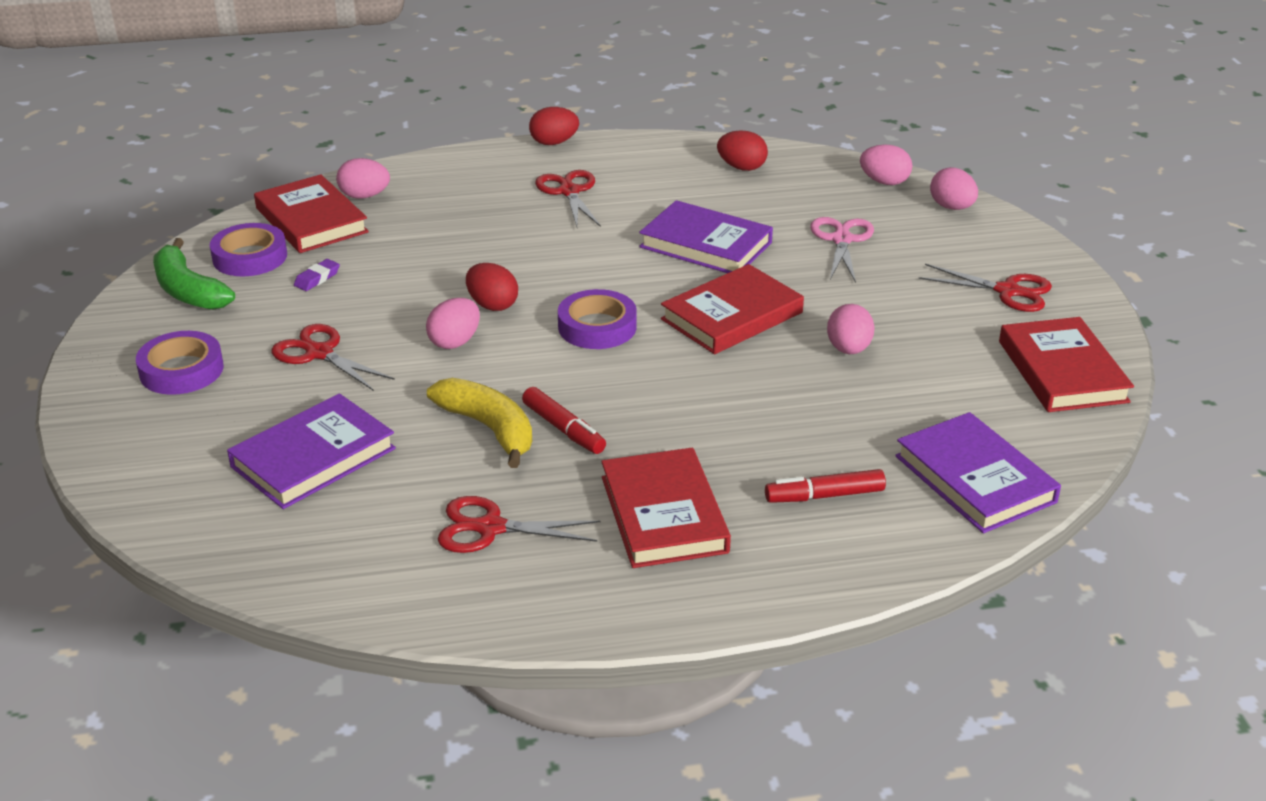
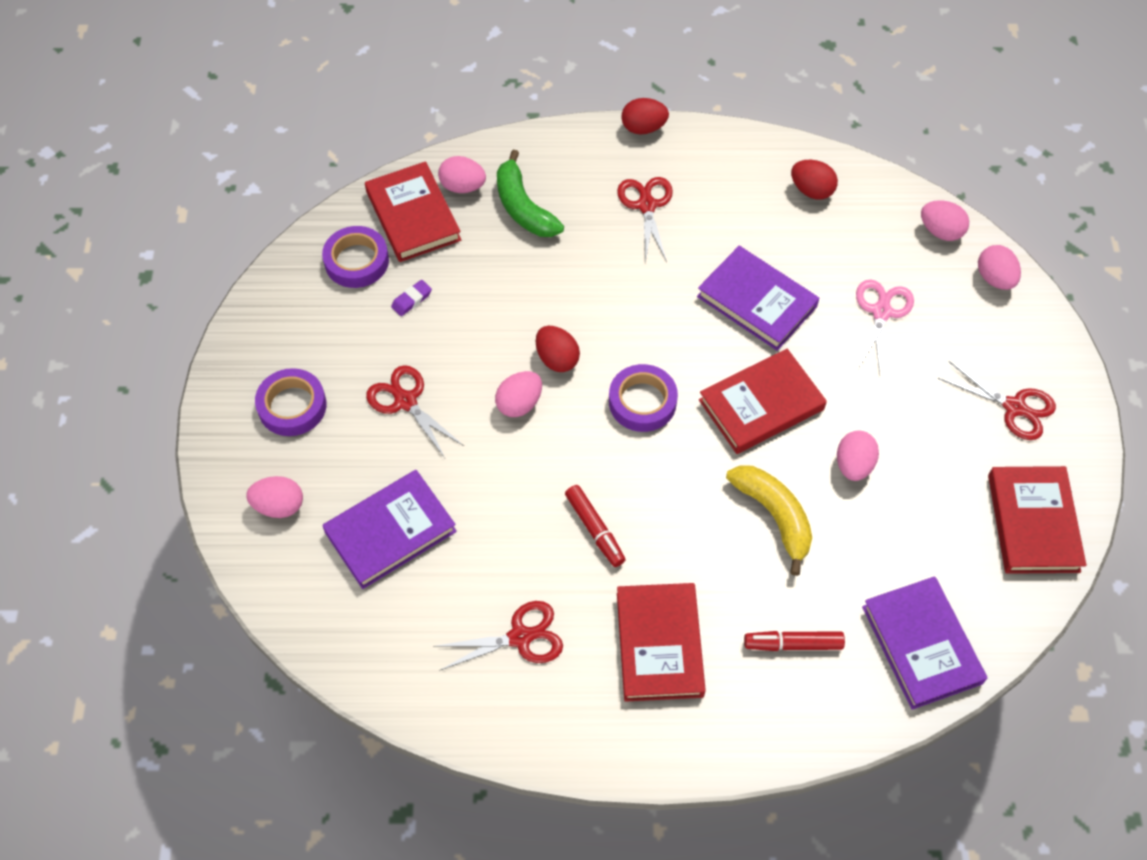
camera: 10 degrees right, 25 degrees up
(170, 451) = (279, 506): none -> pink egg
(188, 290) = (302, 300): green banana -> green banana (523, 207)
(489, 428) = (534, 519): yellow banana -> yellow banana (774, 516)
(490, 528) = (520, 637): red scissors -> red scissors turned 150 degrees clockwise

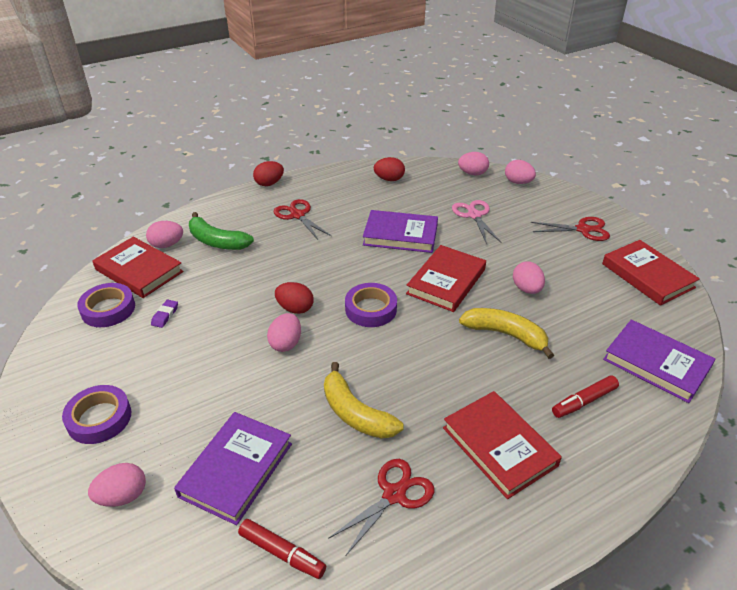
camera: 30 degrees left, 20 degrees down
(405, 401) = (196, 376): red scissors -> none
(539, 529) = (355, 413): none -> yellow banana
(595, 529) = (395, 395): red marker -> red marker (282, 553)

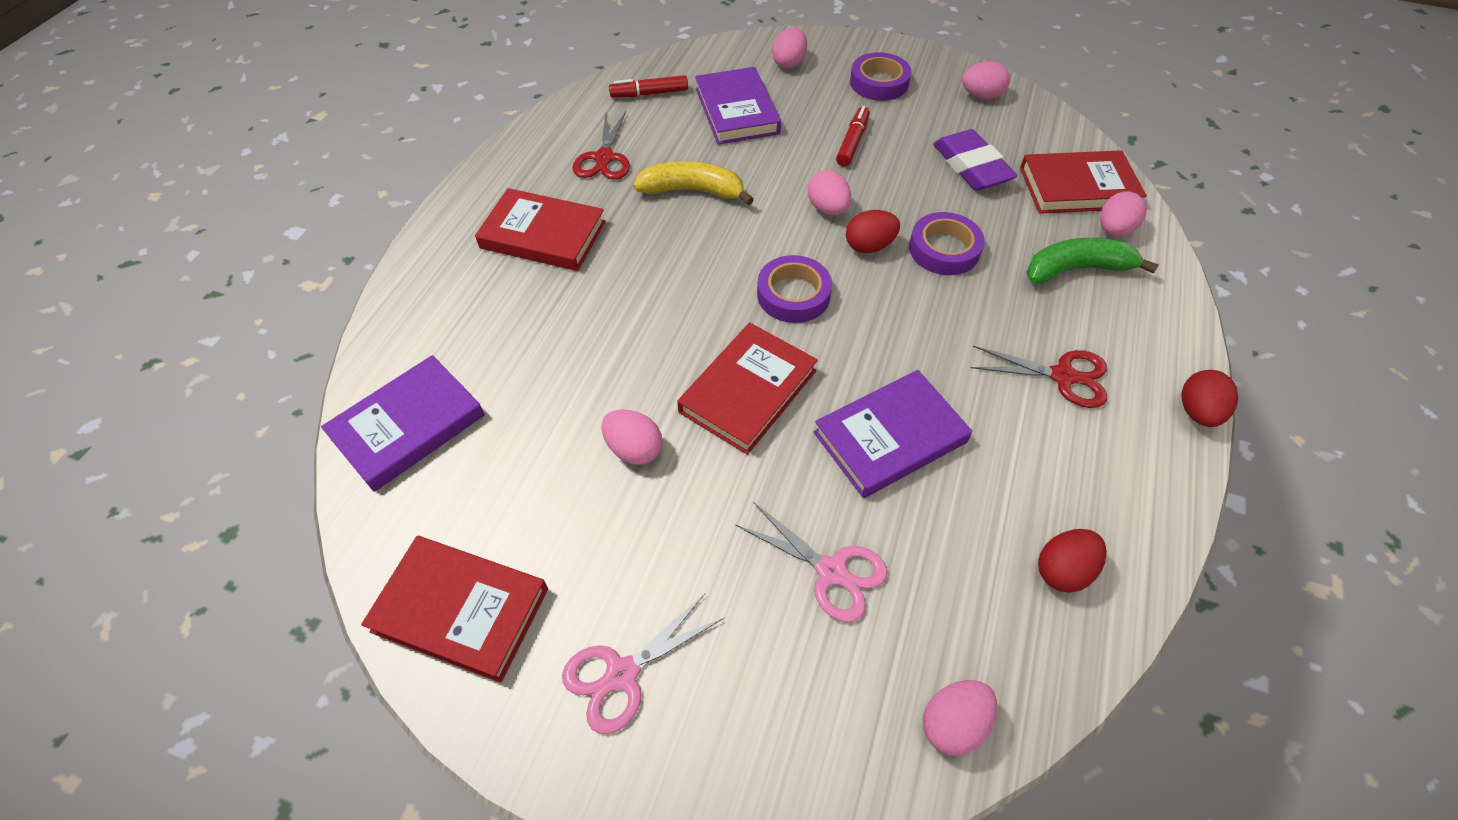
camera: 140 degrees right, 15 degrees up
(108, 309) = (1027, 142): purple tape -> purple tape (944, 249)
(165, 315) = (971, 166): purple eraser -> purple eraser, size x2.24
(446, 281) = (748, 391): red book -> red book turned 45 degrees clockwise
(505, 334) = (614, 356): yellow banana -> none
(518, 182) = (842, 764): pink egg -> pink egg (981, 96)
(583, 229) = (622, 674): red scissors -> pink scissors
(583, 401) = (481, 324): red marker -> red marker (852, 142)
(656, 364) = (408, 426): purple book -> purple book turned 45 degrees counterclockwise

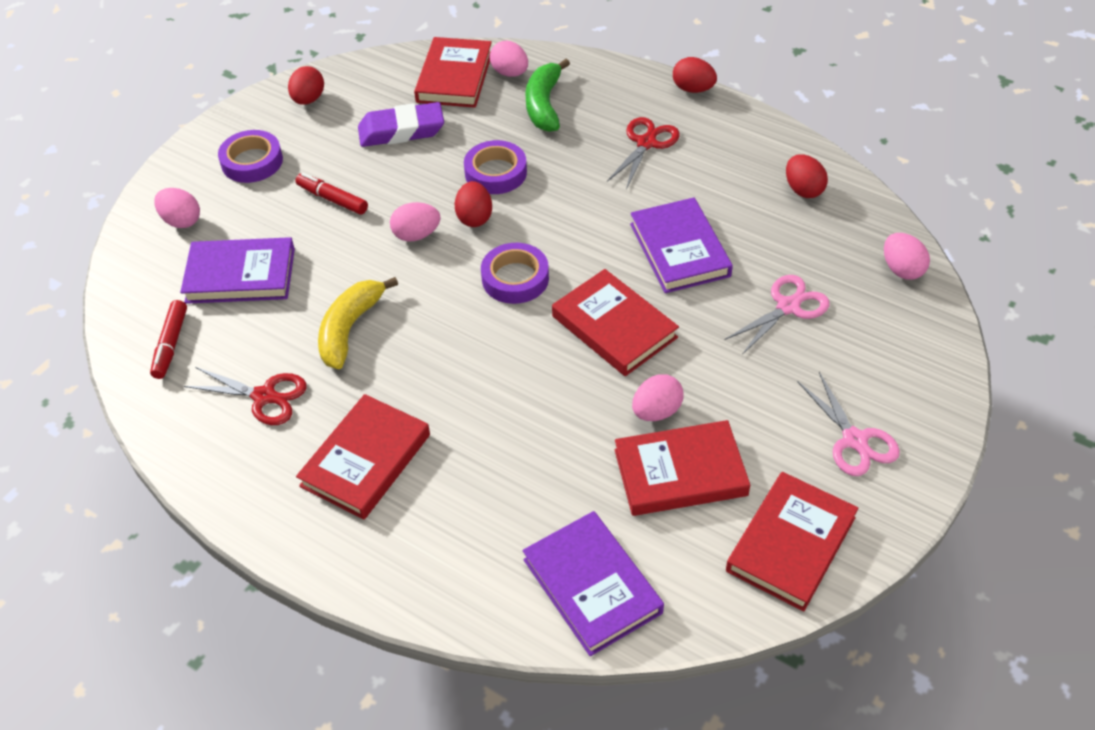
camera: 75 degrees left, 5 degrees down
(552, 484) = (680, 472): none -> red book
(981, 96) = (308, 99): pink egg -> red egg

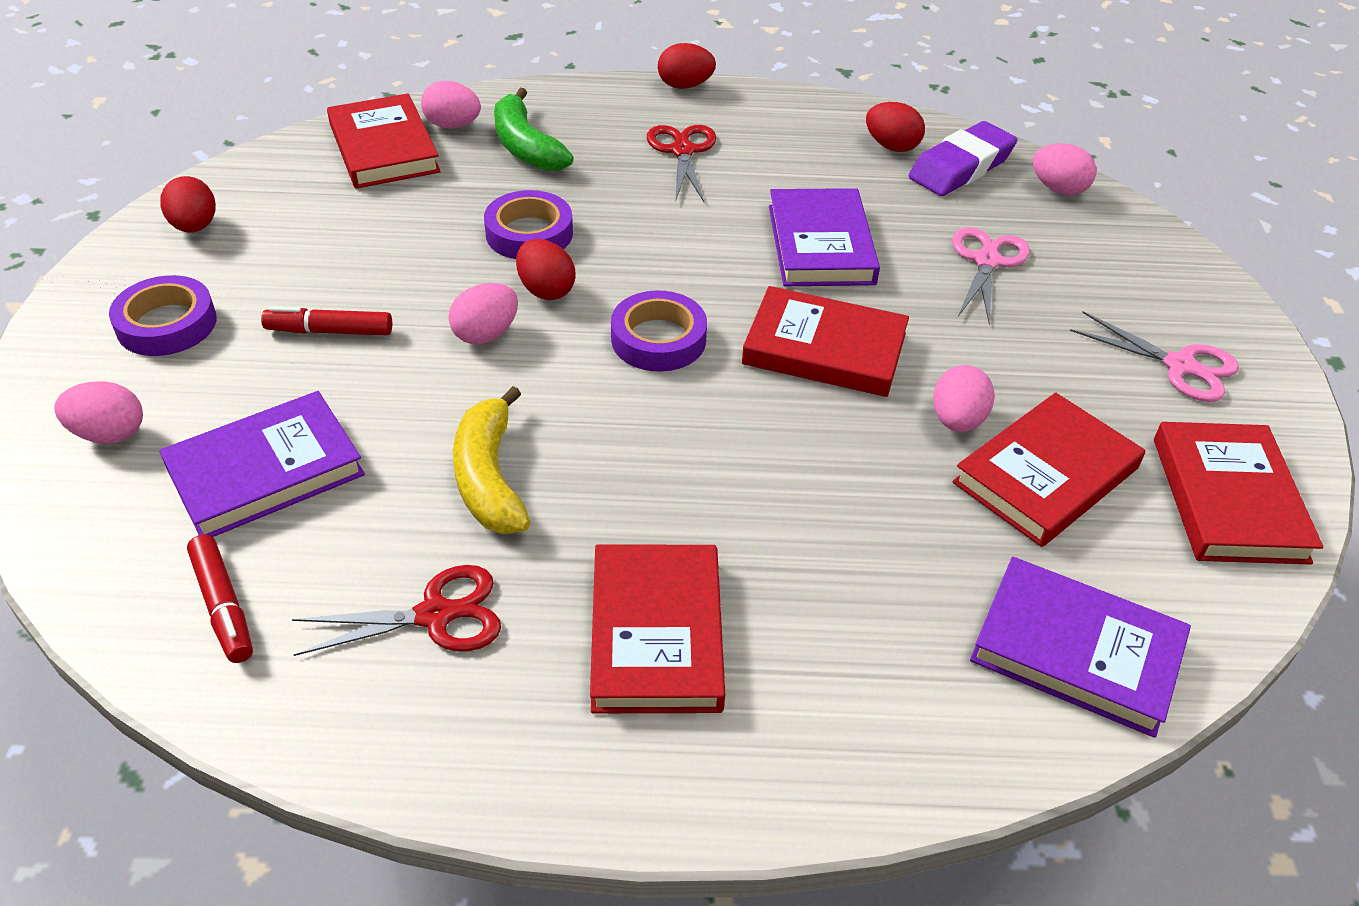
camera: 35 degrees left, 5 degrees down
(401, 131) = (362, 224): purple eraser -> purple eraser (961, 167)
(679, 250) = (820, 244): purple book -> purple book turned 45 degrees clockwise

